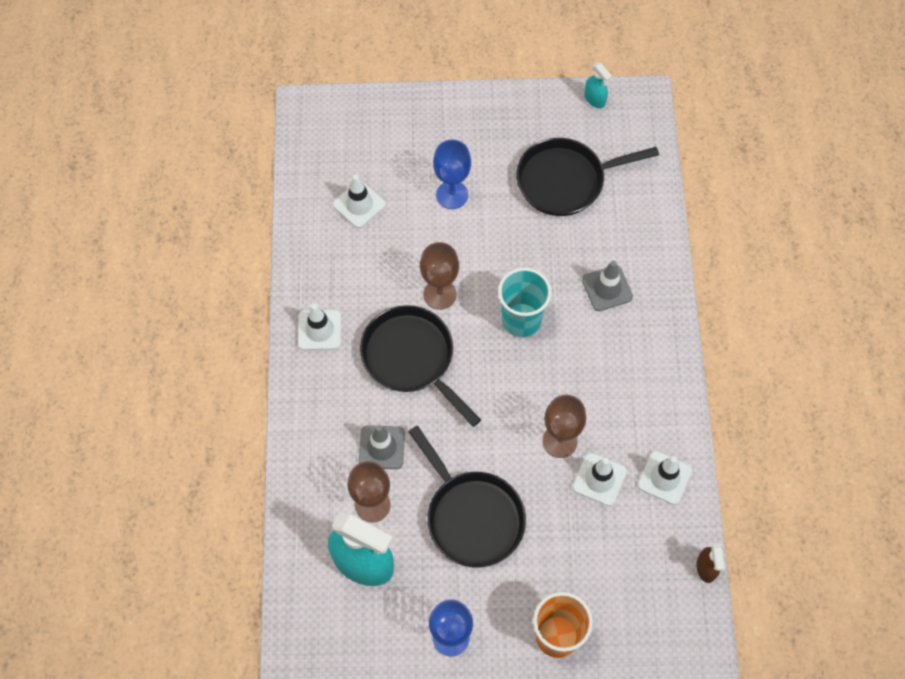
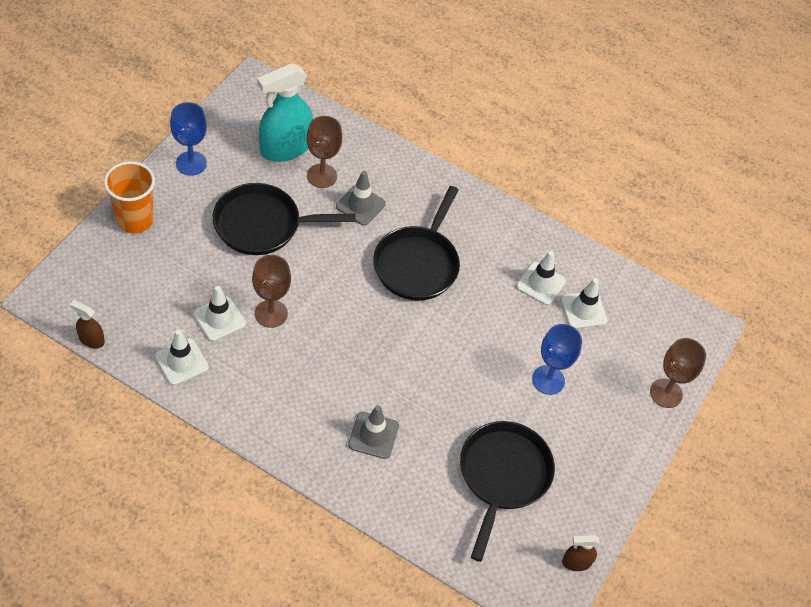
camera: 115 degrees right, 10 degrees down
(319, 330) = (486, 222): white traffic cone -> white traffic cone (540, 284)
(411, 358) = (417, 264): black pan -> black pan turned 120 degrees clockwise
(440, 294) = (459, 314): brown goblet -> brown goblet (666, 393)
(521, 320) = (393, 354): turquoise cup -> none
(594, 99) = (576, 562): turquoise spray bottle -> brown spray bottle

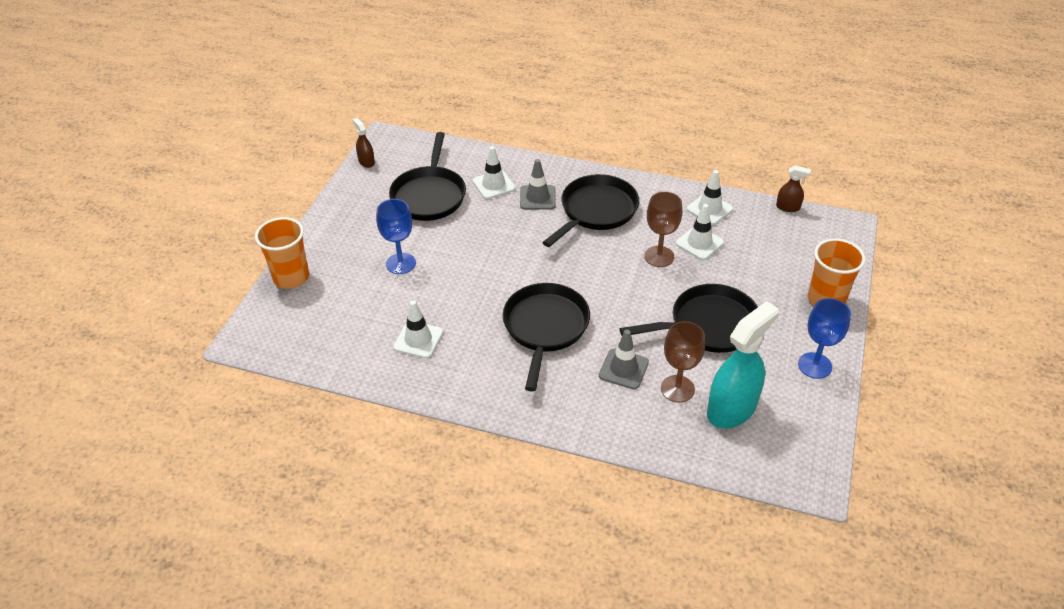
camera: 175 degrees right, 10 degrees down
(312, 395) = (596, 211): none -> black pan
(576, 562) = (366, 162): brown spray bottle -> brown spray bottle turned 105 degrees counterclockwise
(583, 310) = (372, 326): white traffic cone -> white traffic cone (493, 185)
(666, 393) = (291, 277): brown goblet -> orange cup

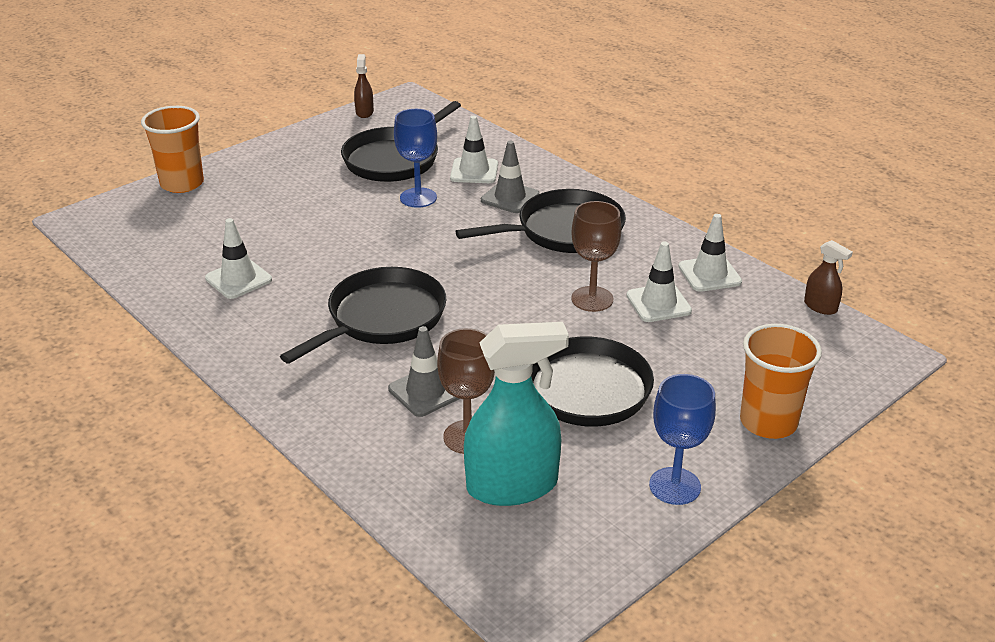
camera: 30 degrees right, 10 degrees down
(401, 263) = (298, 208): blue goblet -> blue goblet (418, 198)

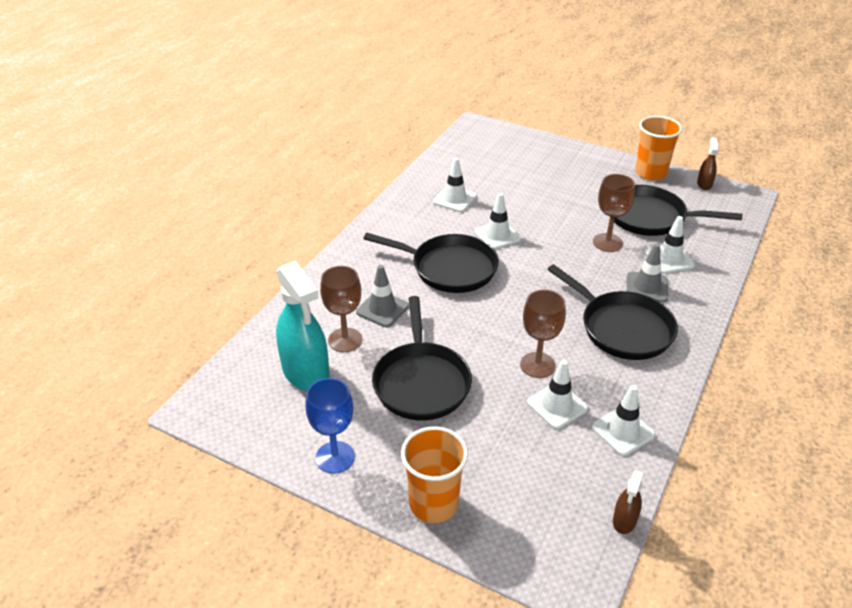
camera: 70 degrees right, 5 degrees up
(182, 183) = (542, 144): orange cup -> orange cup (650, 173)
(344, 266) = (497, 235): none -> white traffic cone
(364, 112) = (704, 184): brown spray bottle -> brown spray bottle turned 60 degrees counterclockwise
(418, 198) = (607, 242): blue goblet -> brown goblet

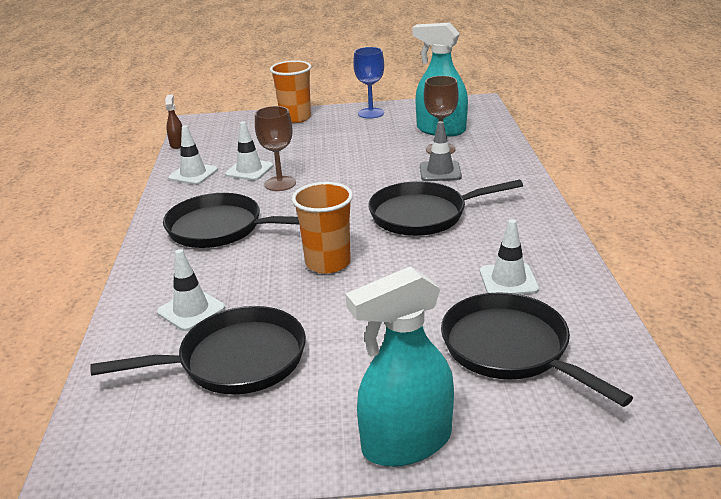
camera: 150 degrees right, 10 degrees down
(421, 382) = (358, 150): black pan -> black pan (510, 349)
(497, 235) = (411, 260): white traffic cone -> none
(585, 155) = (406, 442): none -> turquoise spray bottle
(607, 242) = (277, 301): brown goblet -> none
(647, 287) = (208, 270): grey traffic cone -> none
(650, 173) = (268, 452): orange cup -> orange cup (328, 263)
(704, 184) = (161, 469): brown spray bottle -> none

